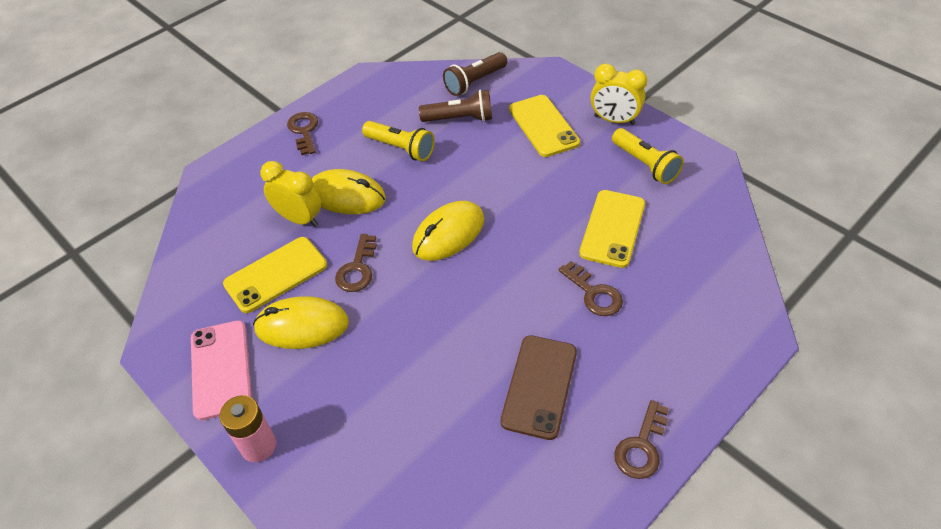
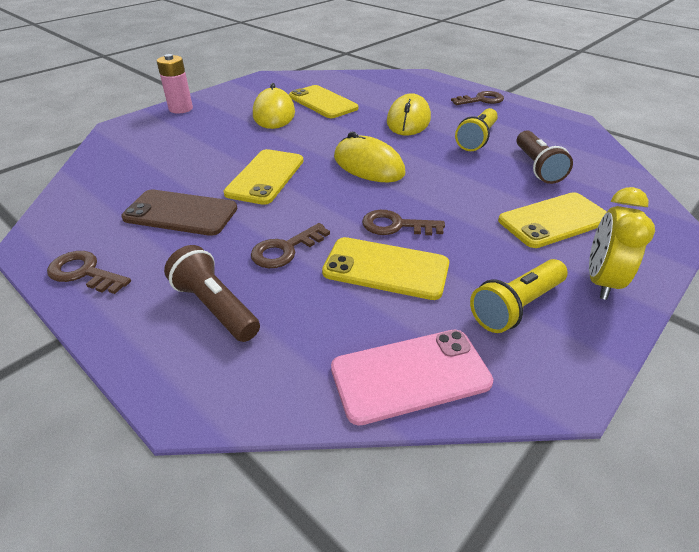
camera: 85 degrees right, 10 degrees down
(221, 369) = (244, 94): pink phone -> pink phone (410, 375)
(299, 218) = (379, 105): yellow clock -> none
(357, 269) = (327, 129): brown key -> brown key (395, 225)
(467, 319) = (265, 177): none -> yellow phone
(475, 82) = (606, 174): brown flashlight -> brown flashlight (215, 307)

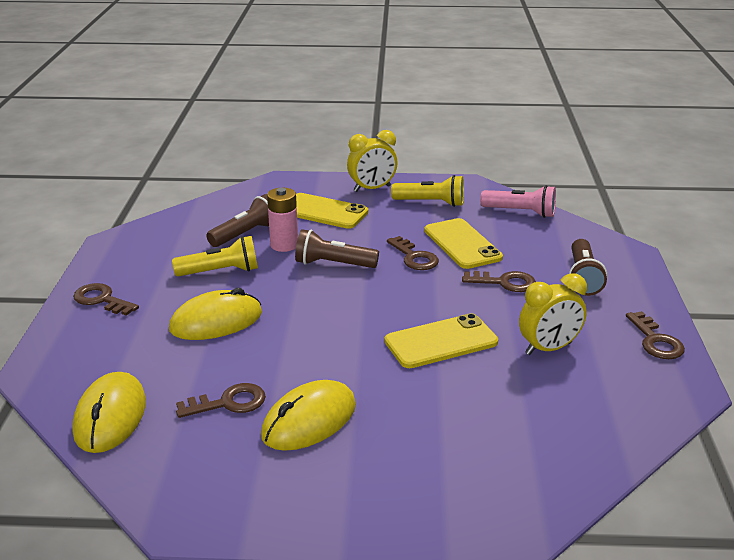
camera: 130 degrees left, 10 degrees down
(181, 109) = (396, 517): pink battery -> pink battery (284, 245)
(181, 213) = (548, 349): brown phone -> yellow clock
(323, 102) = (228, 403): yellow phone -> brown key
(368, 165) = (346, 302): yellow mouse -> yellow mouse (110, 416)
(410, 375) = (520, 212): pink phone -> pink flashlight
(433, 183) = (333, 264): none -> brown flashlight

